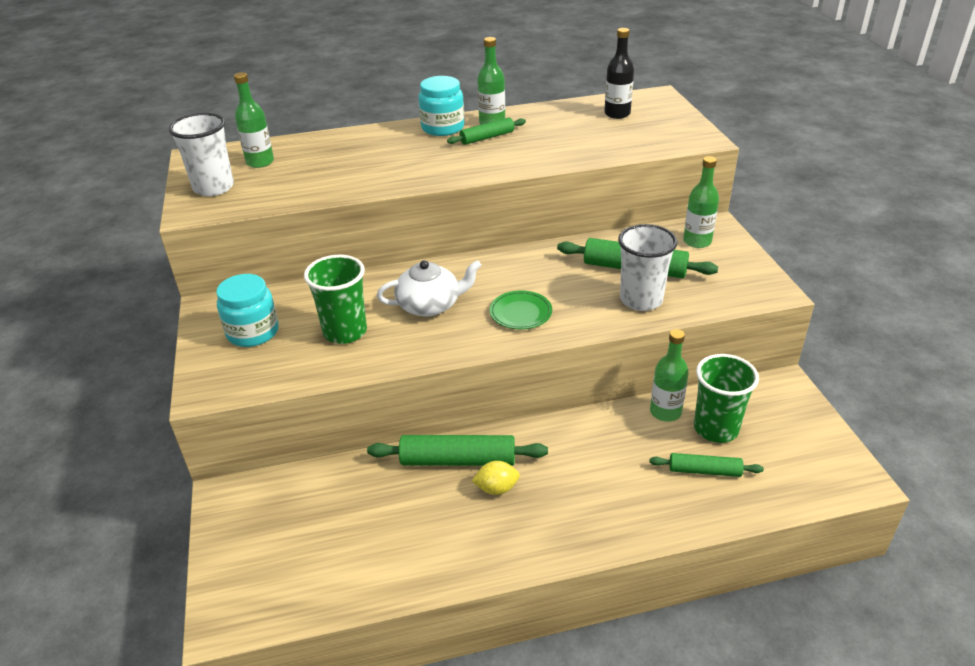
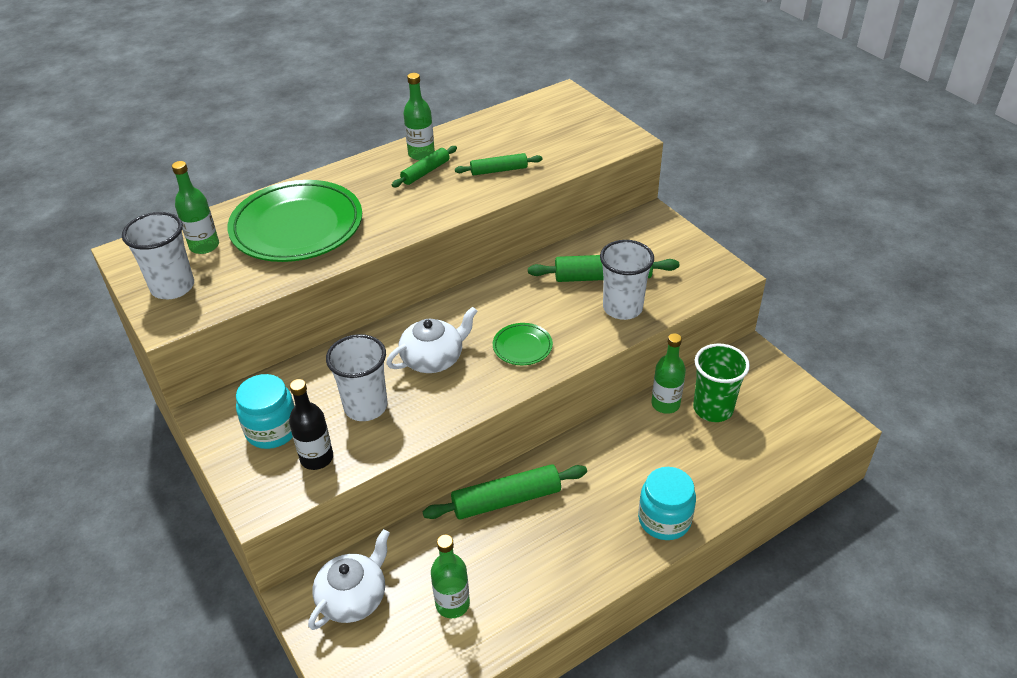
camera: 20 degrees left, 5 degrees up
(269, 508) = (353, 597): none -> white teapot
(345, 332) = (365, 406): green cup -> white cup
(346, 161) = (297, 227): none -> green plate
(442, 128) = (374, 168): turquoise jar -> turquoise jar (664, 519)
(496, 488) = (553, 516): yellow lemon -> none
(617, 114) = (536, 122): black bottle -> black bottle (316, 458)
(697, 241) = (644, 236): green bottle -> green bottle (452, 604)
(704, 471) = (719, 450): green rolling pin -> green rolling pin (499, 170)

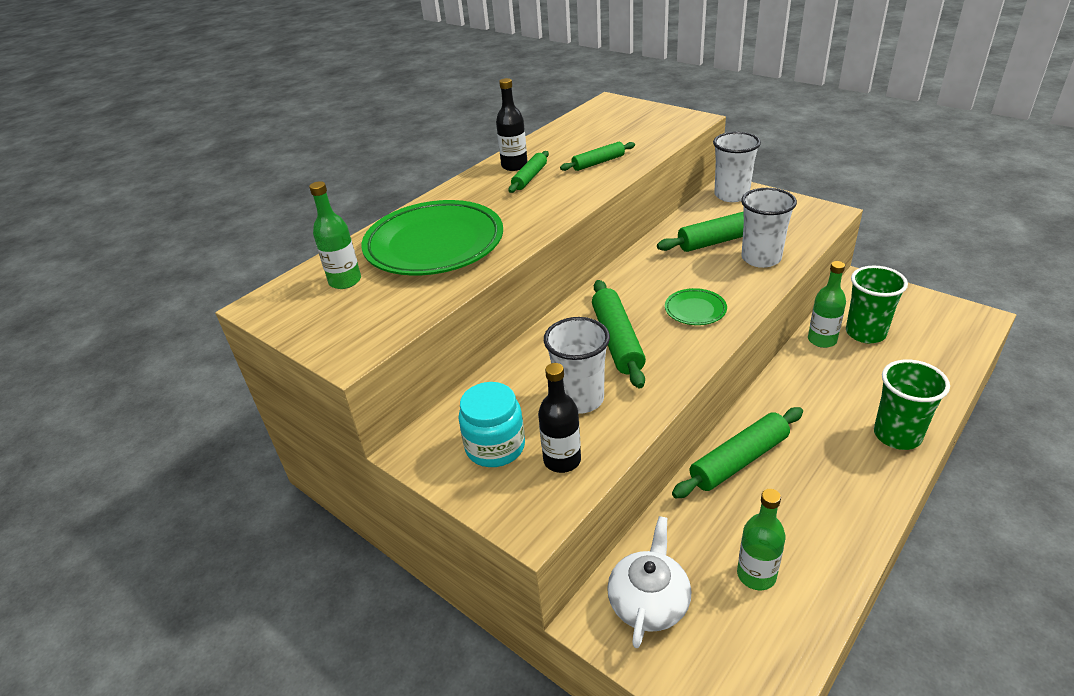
camera: 15 degrees left, 5 degrees down
(173, 287) = (334, 323): white cup -> white cup (731, 195)
(421, 154) = (514, 166): green bottle -> black bottle
(433, 358) = (617, 340): white teapot -> green rolling pin
(664, 519) = (897, 435): turquoise jar -> green cup

